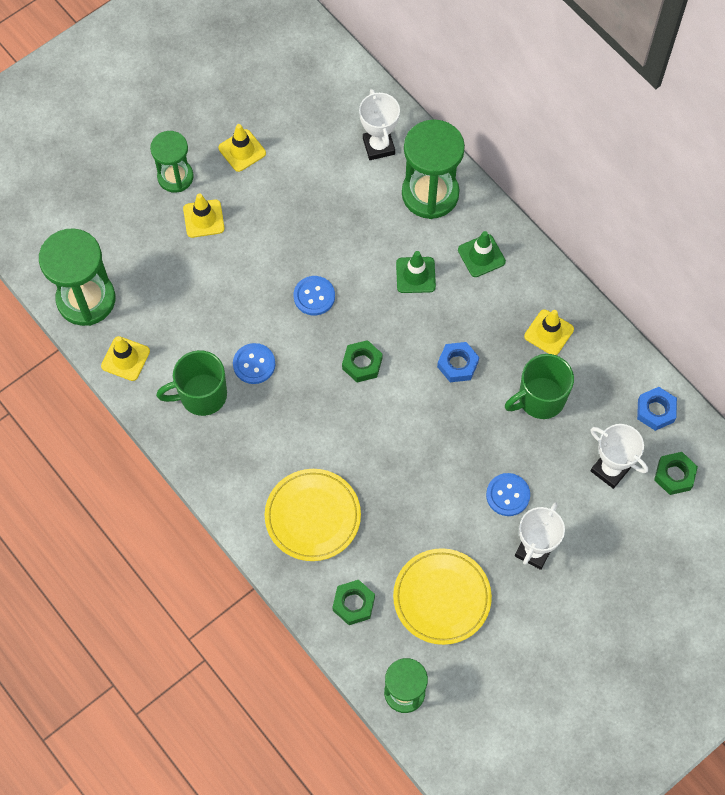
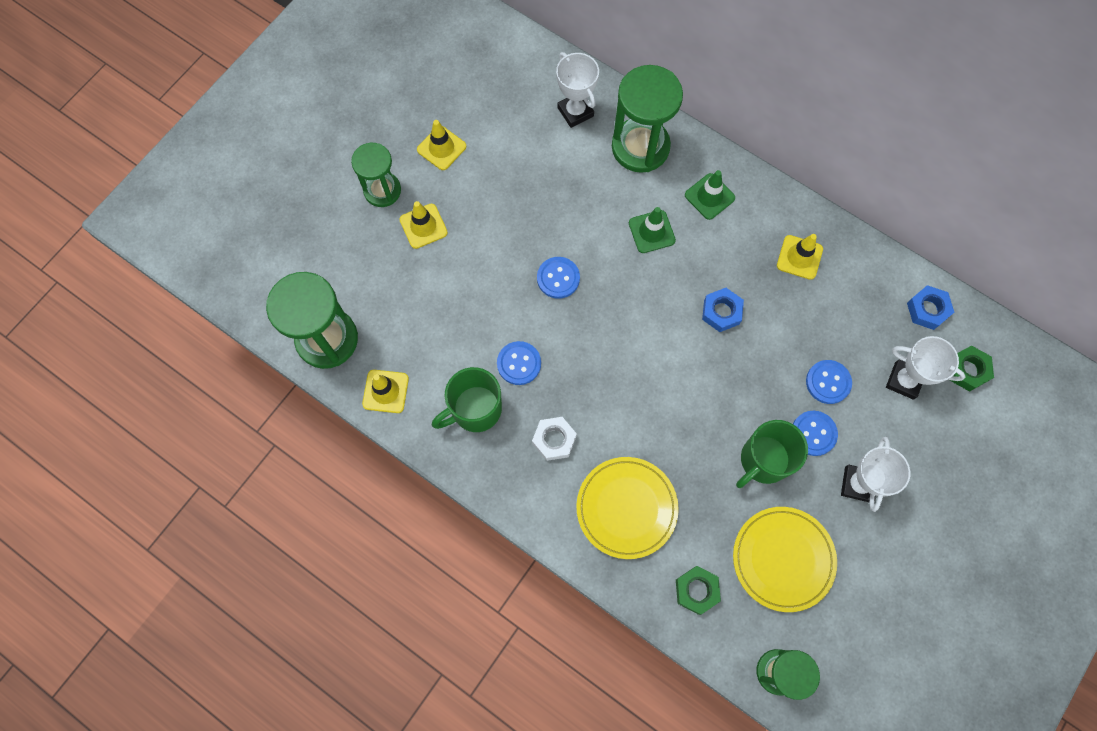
camera: 15 degrees left, 5 degrees up
(265, 440) = (554, 440): none -> white nut
(362, 363) = (627, 335): green nut -> none
(537, 453) = (828, 382): none -> blue button
(540, 399) = (813, 326): green mug -> green mug (763, 460)

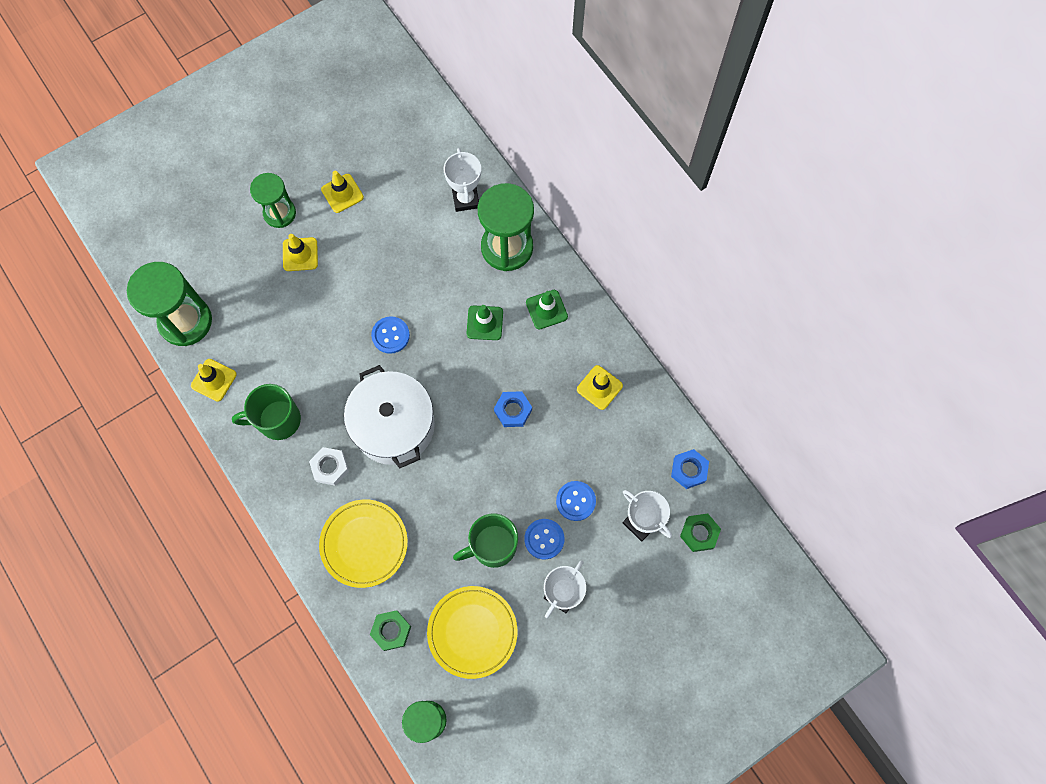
camera: 20 degrees right, 0 degrees up
(519, 363) = (328, 395): blue button -> none
(603, 371) = (394, 425): none -> white pot

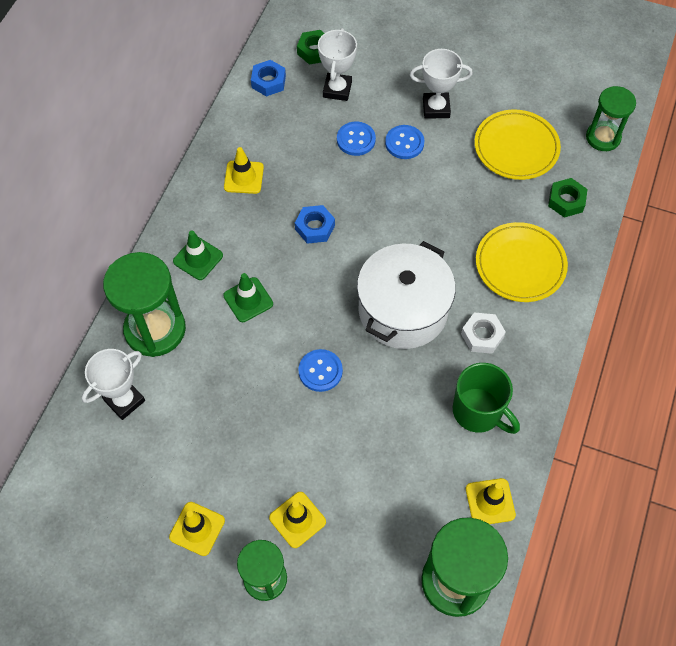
camera: 125 degrees left, 10 degrees down
(492, 546) = (440, 173): green mug -> none

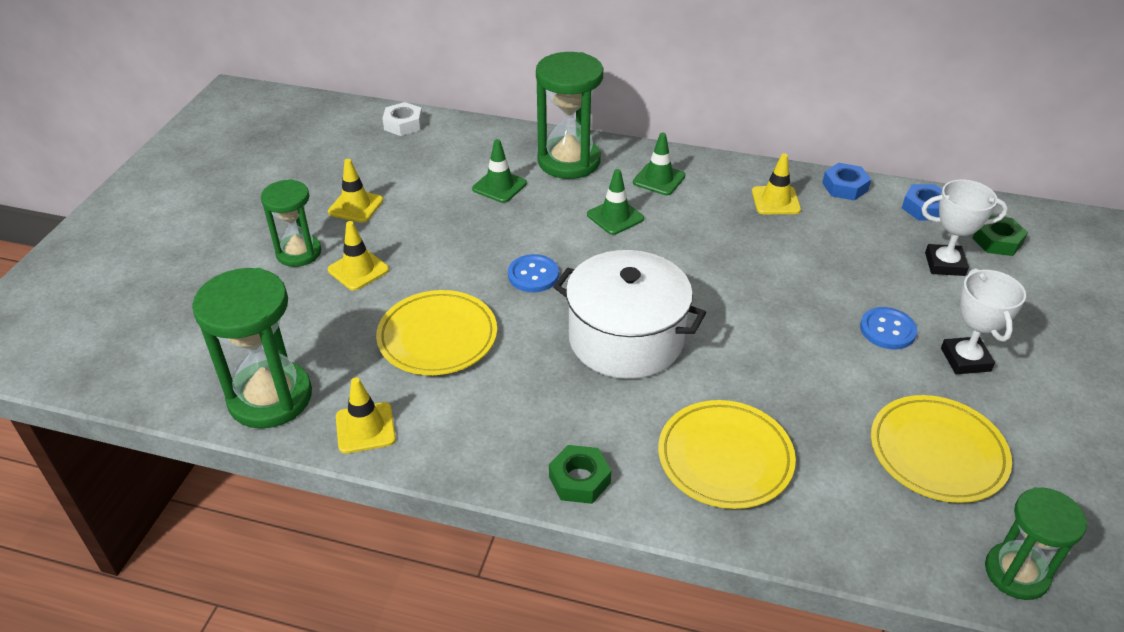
camera: 85 degrees right, 20 degrees down
(124, 400) = (489, 152): white trophy -> none
(185, 393) = (499, 186): none -> green traffic cone
(315, 227) = (725, 258): blue nut -> blue nut (845, 187)
(356, 140) = (871, 285): blue button -> none
(391, 449) = (437, 337): none -> yellow plate
(478, 411) = (489, 414): green mug -> none
(482, 335) = (601, 417): white nut -> white nut (403, 124)
(566, 201) = (860, 517): green nut -> green nut (579, 480)

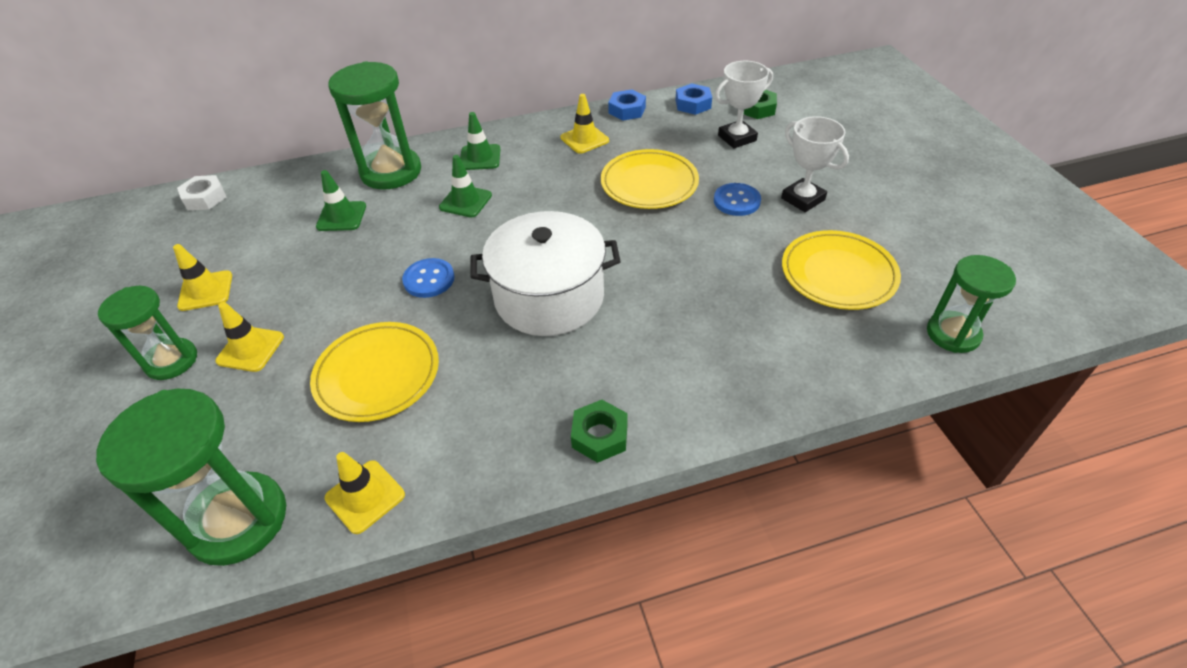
camera: 30 degrees left, 5 degrees up
(725, 458) = (699, 355): yellow plate -> yellow plate (649, 183)

